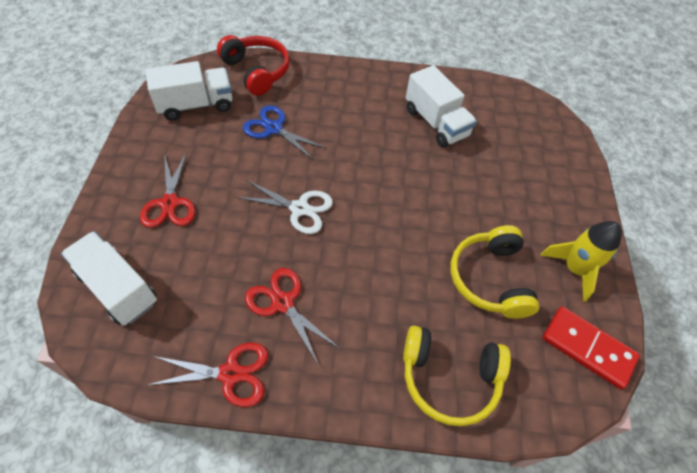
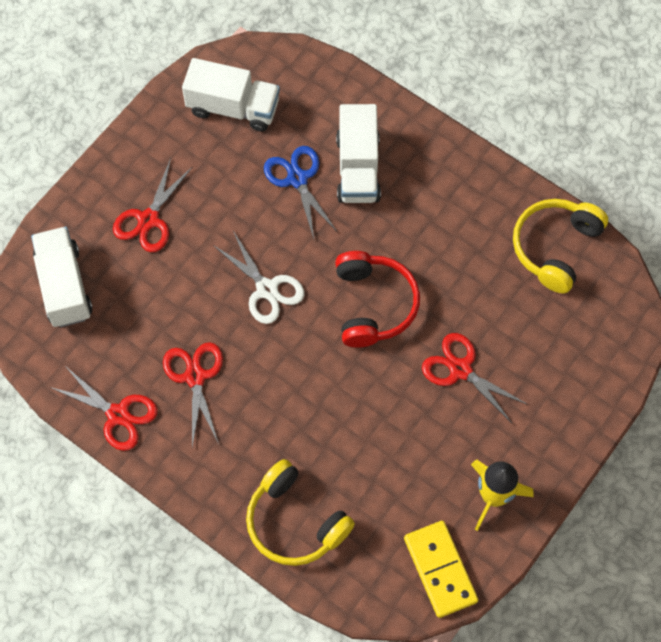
camera: 35 degrees right, 10 degrees up
(257, 71) = (324, 89): red headphones -> red headphones (373, 304)
(436, 123) = (481, 259): white truck -> white truck (358, 168)
(479, 195) = (460, 369): none -> red scissors
(490, 279) = (400, 459): yellow headphones -> yellow headphones (555, 247)
(587, 348) = (440, 570): red domino -> yellow domino

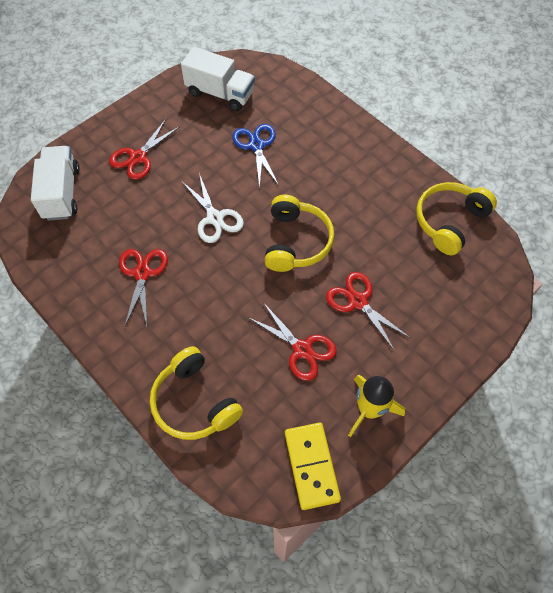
camera: 10 degrees right, 5 degrees down
(118, 415) = (73, 292): red scissors -> red scissors (302, 349)
(358, 168) = (304, 145): white truck -> none
(373, 304) = (296, 242): red headphones -> yellow headphones

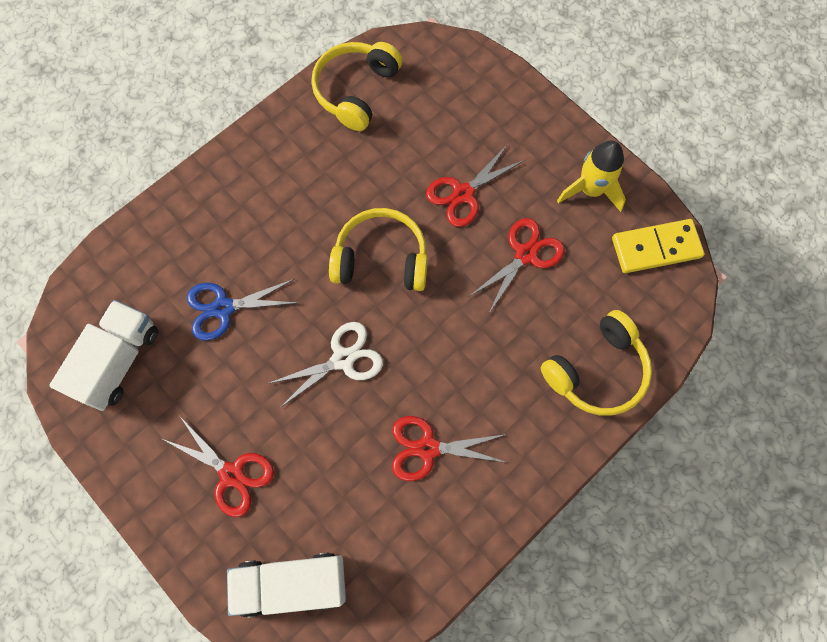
camera: 90 degrees left, 10 degrees up
(449, 221) = (356, 91): yellow headphones -> yellow headphones turned 75 degrees clockwise

